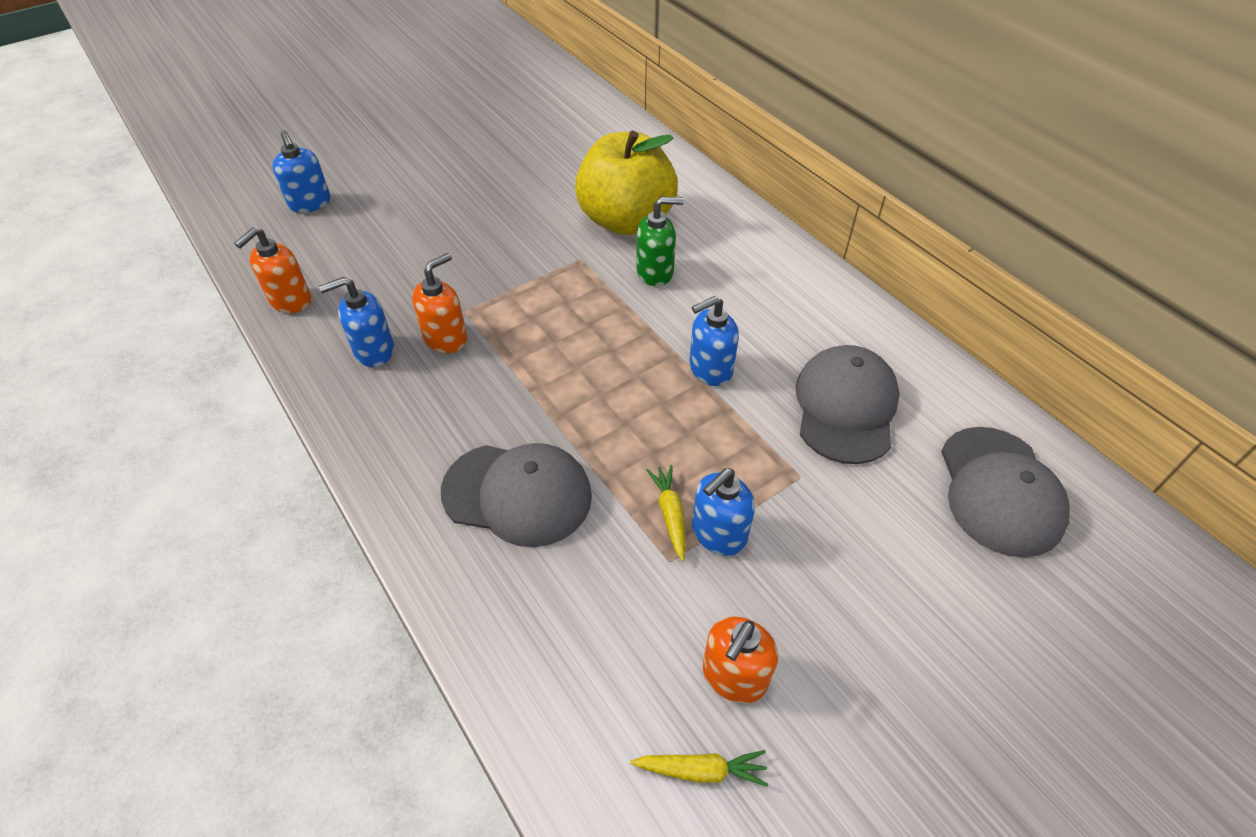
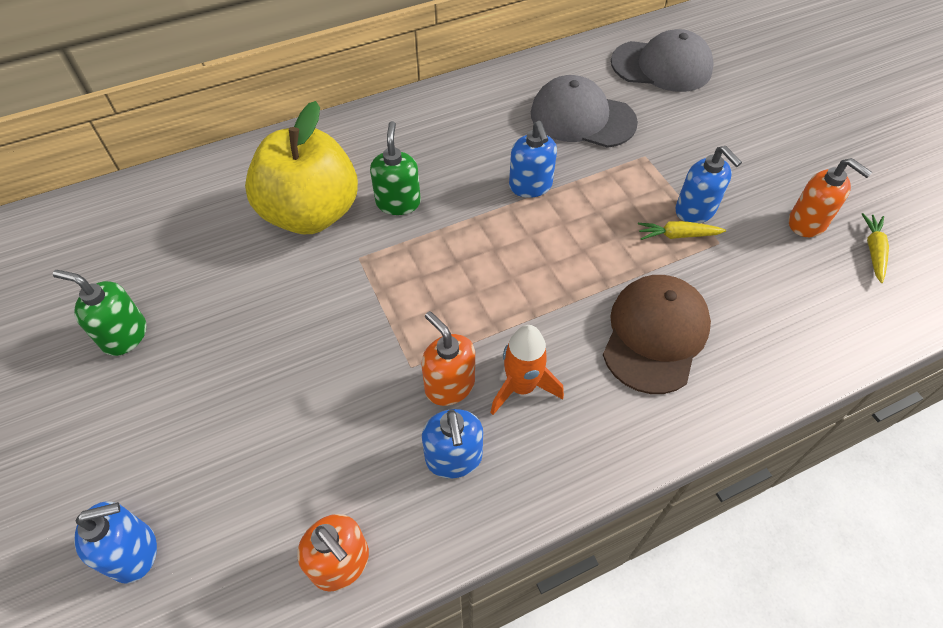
camera: 80 degrees left, 5 degrees up
(446, 388) = (521, 387): none -> orange rocket
(481, 155) = (124, 335): none -> green soap dispenser
(517, 494) = (655, 335): grey cap -> brown cap

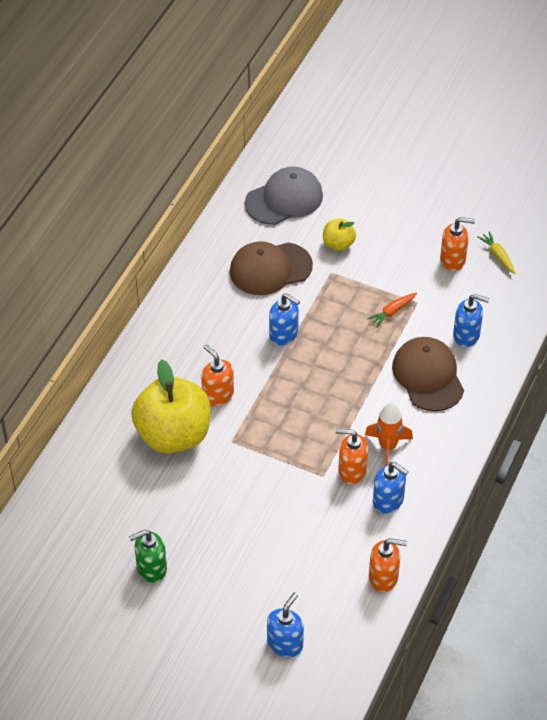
camera: 40 degrees left, 5 degrees down
(398, 202) = (217, 395): green soap dispenser -> orange soap dispenser
(582, 118) = (270, 269): grey cap -> brown cap
(678, 235) = (392, 312): yellow carrot -> orange carrot
(680, 134) = (338, 244): none -> yellow apple
(695, 210) = (389, 290): blue soap dispenser -> blue soap dispenser (466, 335)

